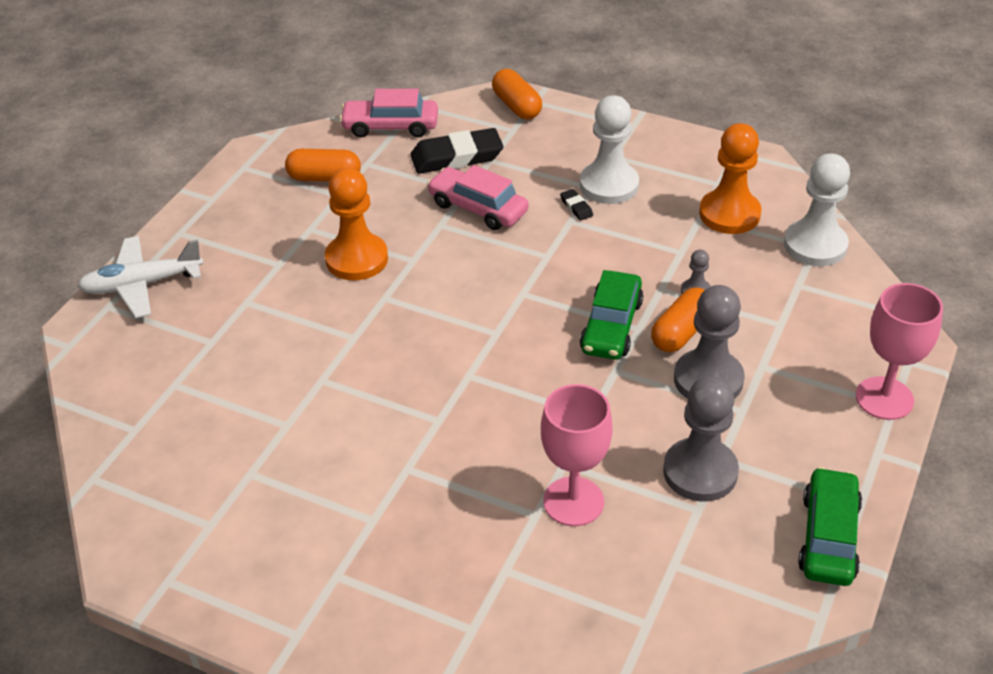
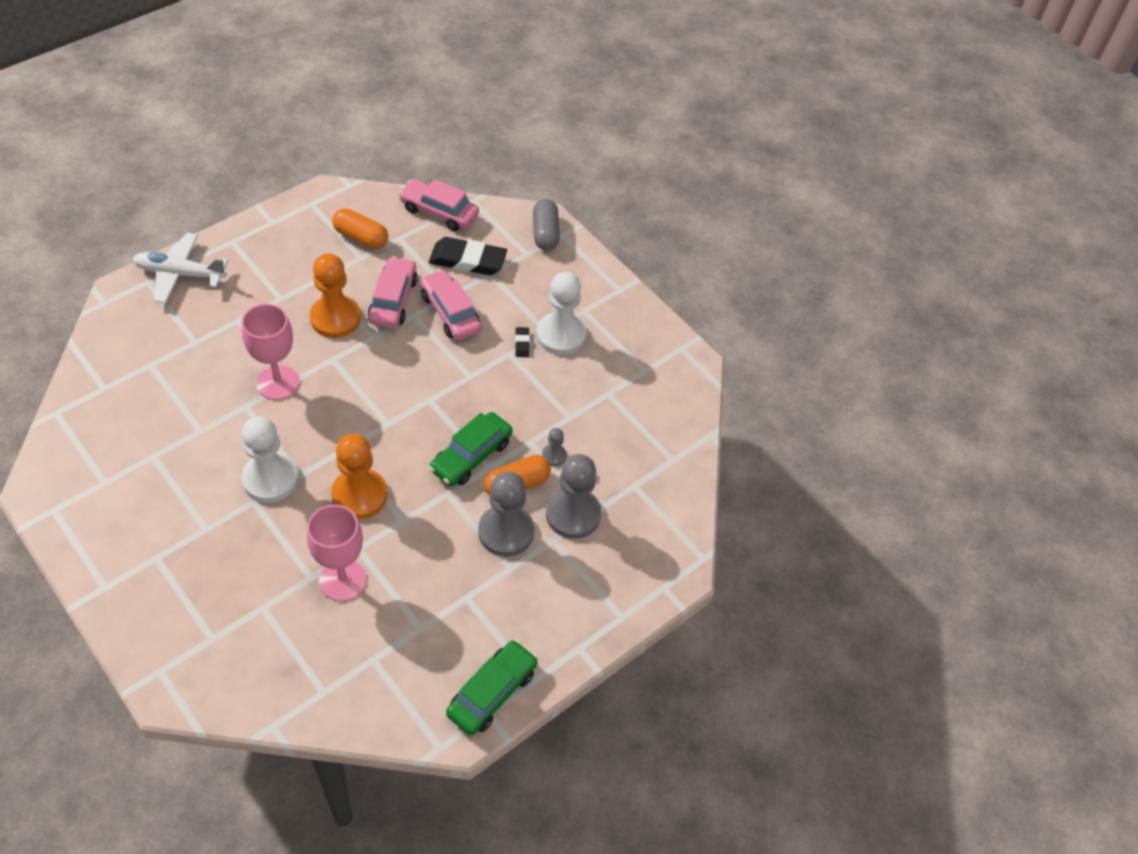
camera: 20 degrees right, 10 degrees up
(407, 220) = (393, 300): none -> pink car
(516, 106) = (545, 233): orange capsule -> grey capsule
(700, 472) = (444, 600): grey pawn -> grey pawn (573, 514)
(729, 214) = (631, 401): orange pawn -> orange pawn (359, 495)
(815, 245) = (674, 458): white pawn -> white pawn (270, 479)
(884, 398) = (620, 608): pink goblet -> pink goblet (278, 383)

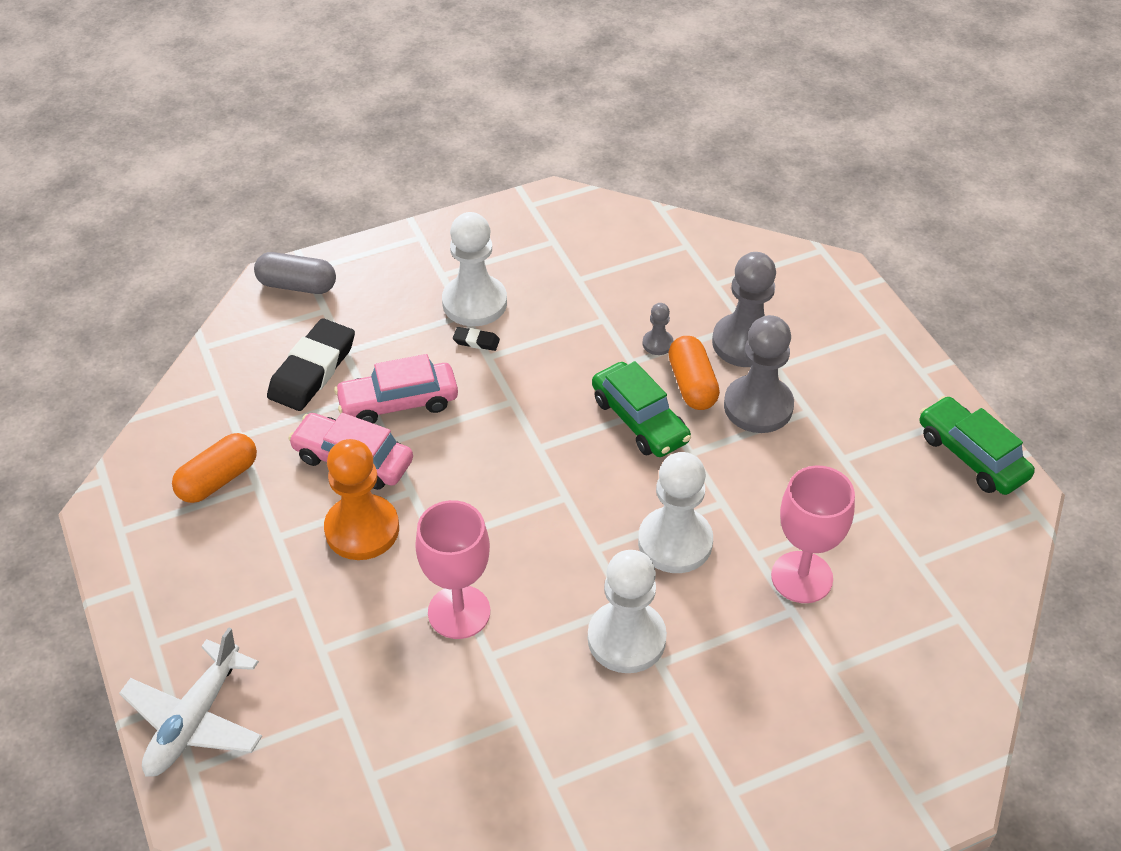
camera: 70 degrees left, 5 degrees down
(359, 495) = (675, 542): orange pawn -> white pawn
(439, 212) = (208, 385): pink car -> none

